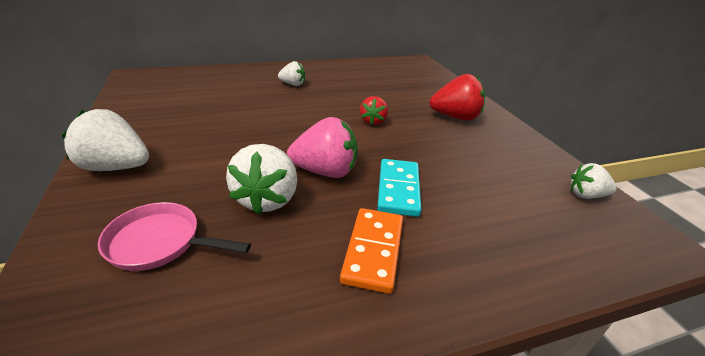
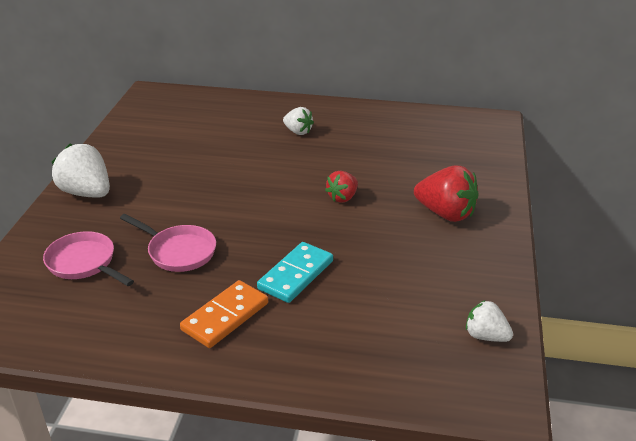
camera: 30 degrees right, 0 degrees up
(267, 199) = (178, 251): white strawberry -> pink pan
(325, 171) = (246, 240): pink strawberry -> none

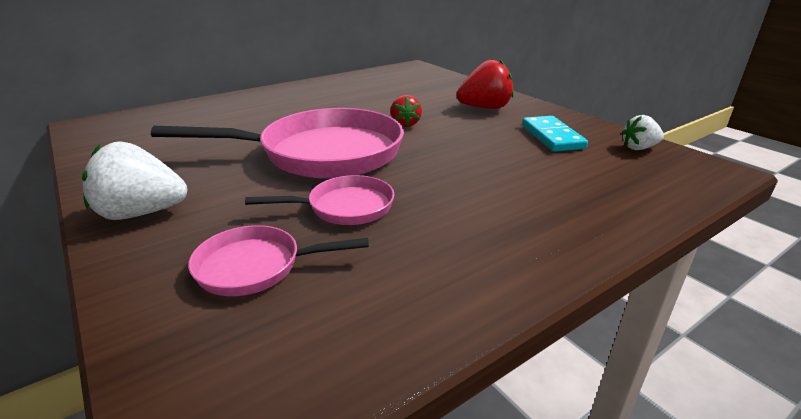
camera: 45 degrees left, 5 degrees down
(225, 317) = (483, 226): orange domino -> none
(237, 197) = (322, 153): none -> pink pan
(296, 275) = (472, 174): turquoise domino -> turquoise domino (552, 136)
(298, 132) = (293, 105): white strawberry -> none

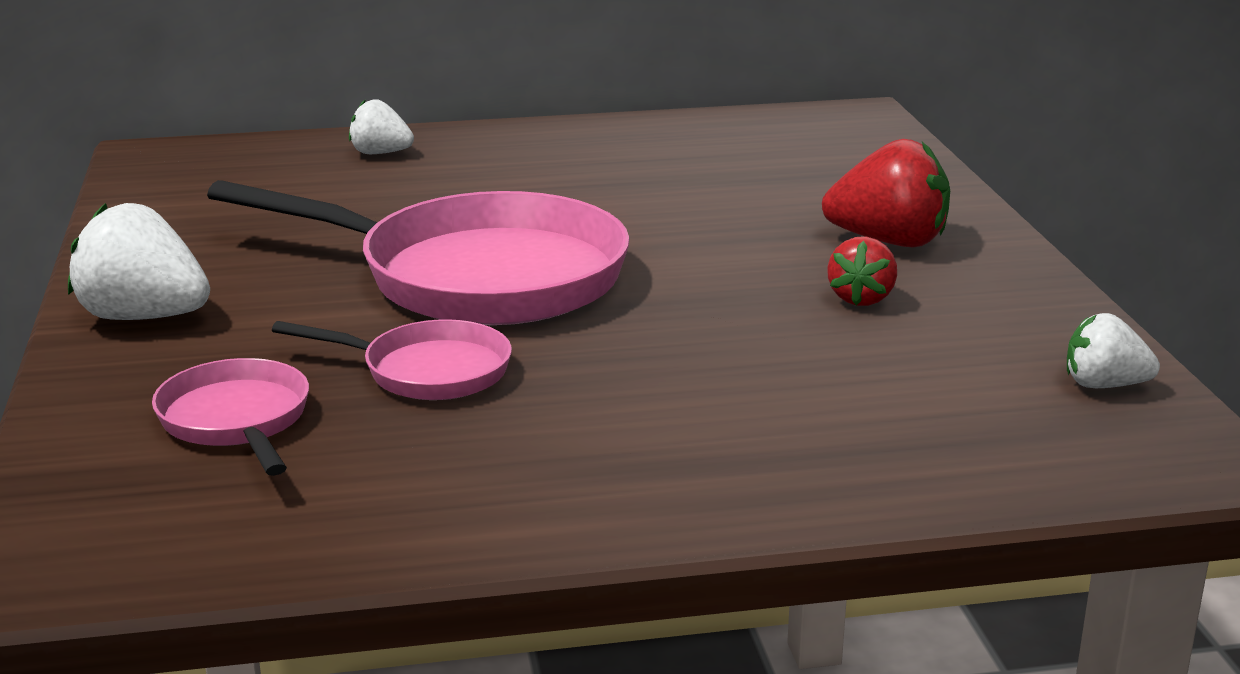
camera: 25 degrees right, 5 degrees down
(218, 107) = (380, 153): none -> white strawberry
(256, 267) = (237, 421): pink pan -> pink pan turned 45 degrees clockwise
(405, 124) = (683, 247): red strawberry -> red strawberry (861, 298)
(552, 136) = (949, 327): turquoise domino -> none

